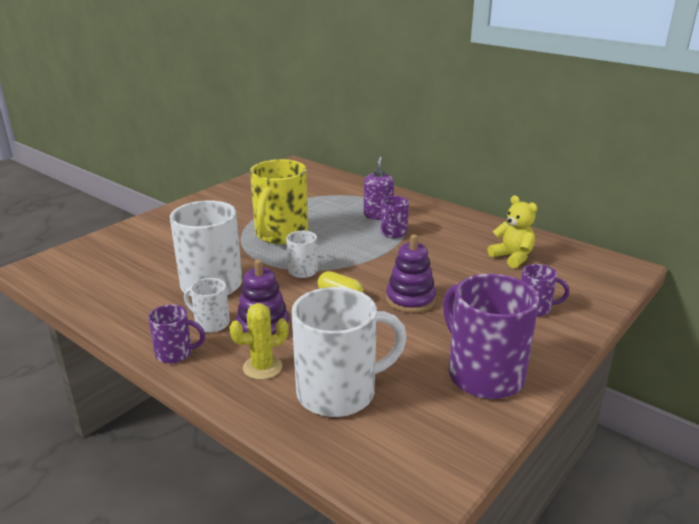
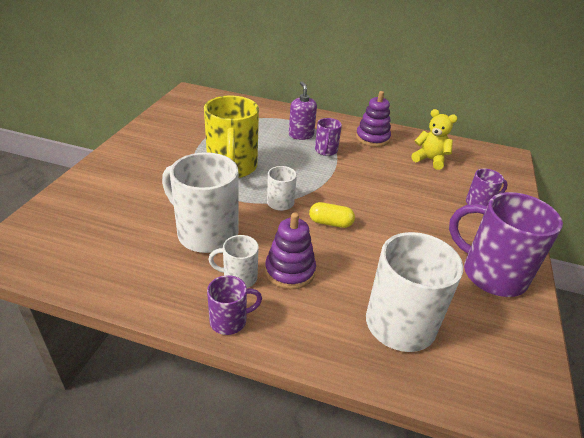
camera: 25 degrees left, 10 degrees up
(262, 367) = (321, 314): yellow cactus -> none
(410, 300) = (387, 214): purple stacking toy -> purple stacking toy (372, 138)

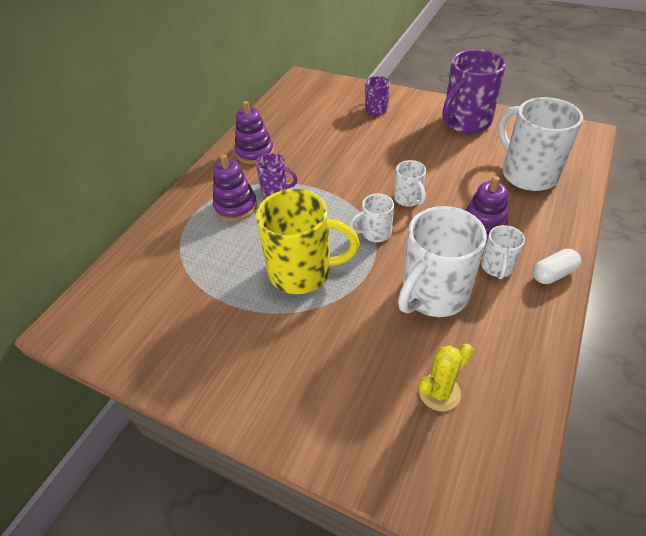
camera: 75 degrees left, 10 degrees up
(107, 232) = (439, 392): none -> yellow cactus
(230, 321) = (553, 274): purple mug -> white capsule
(301, 135) = (236, 207): purple soap dispenser -> purple stacking toy
(330, 223) = (408, 199): yellow capsule -> white mug
(430, 160) = (303, 122): yellow teddy bear -> none

